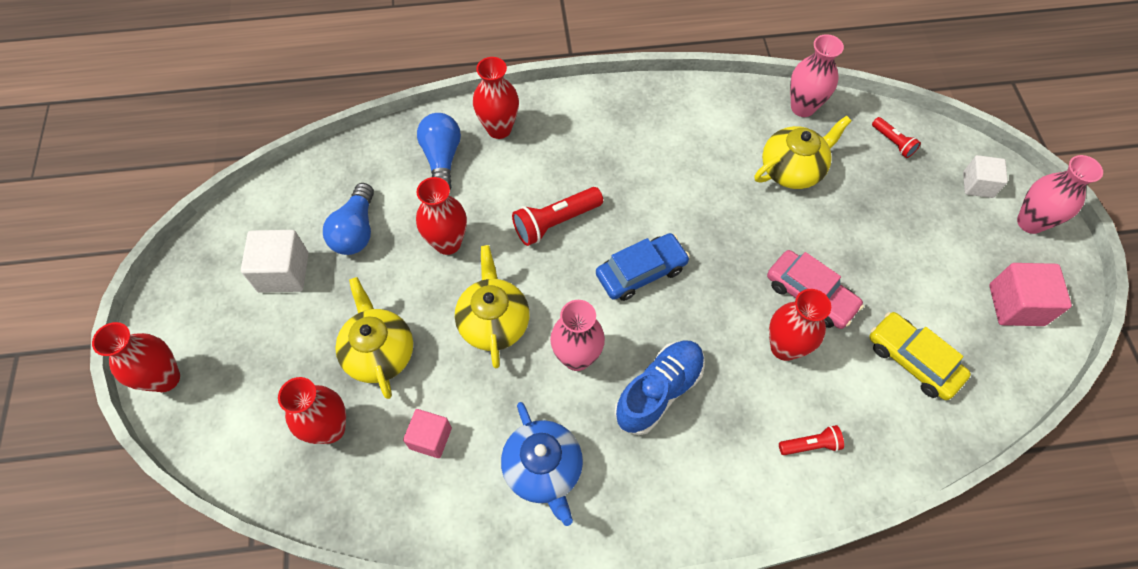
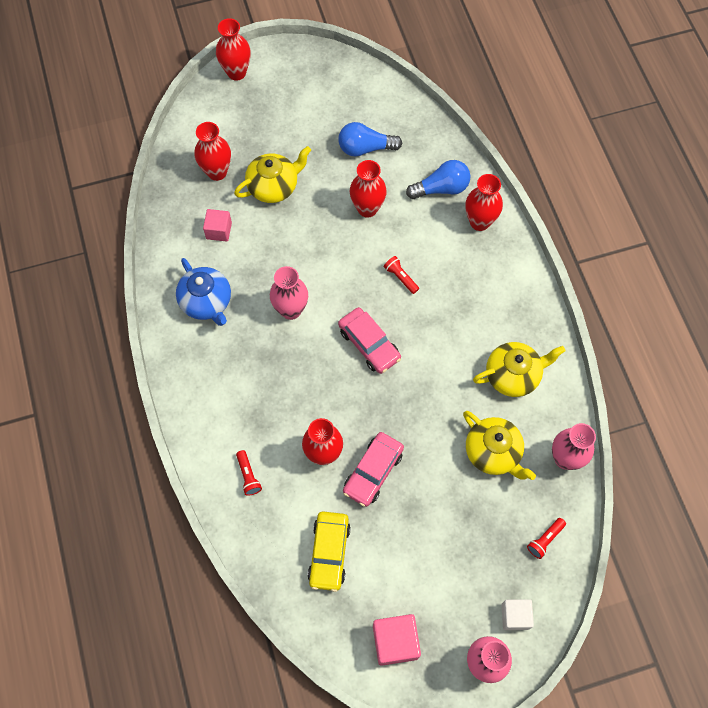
camera: 80 degrees right, 5 degrees up
(283, 272) = (323, 114): white cube -> none
(494, 322) = (309, 251): yellow teapot -> yellow teapot (513, 375)
(543, 470) = (206, 302): blue teapot -> blue teapot turned 90 degrees counterclockwise
(555, 222) = (400, 277): red flashlight -> red flashlight, size x0.58
(641, 272) = (369, 344): blue car -> pink car
(659, 391) = (273, 368): blue shoe -> none
(913, 360) = (329, 553): yellow car -> yellow car turned 150 degrees clockwise

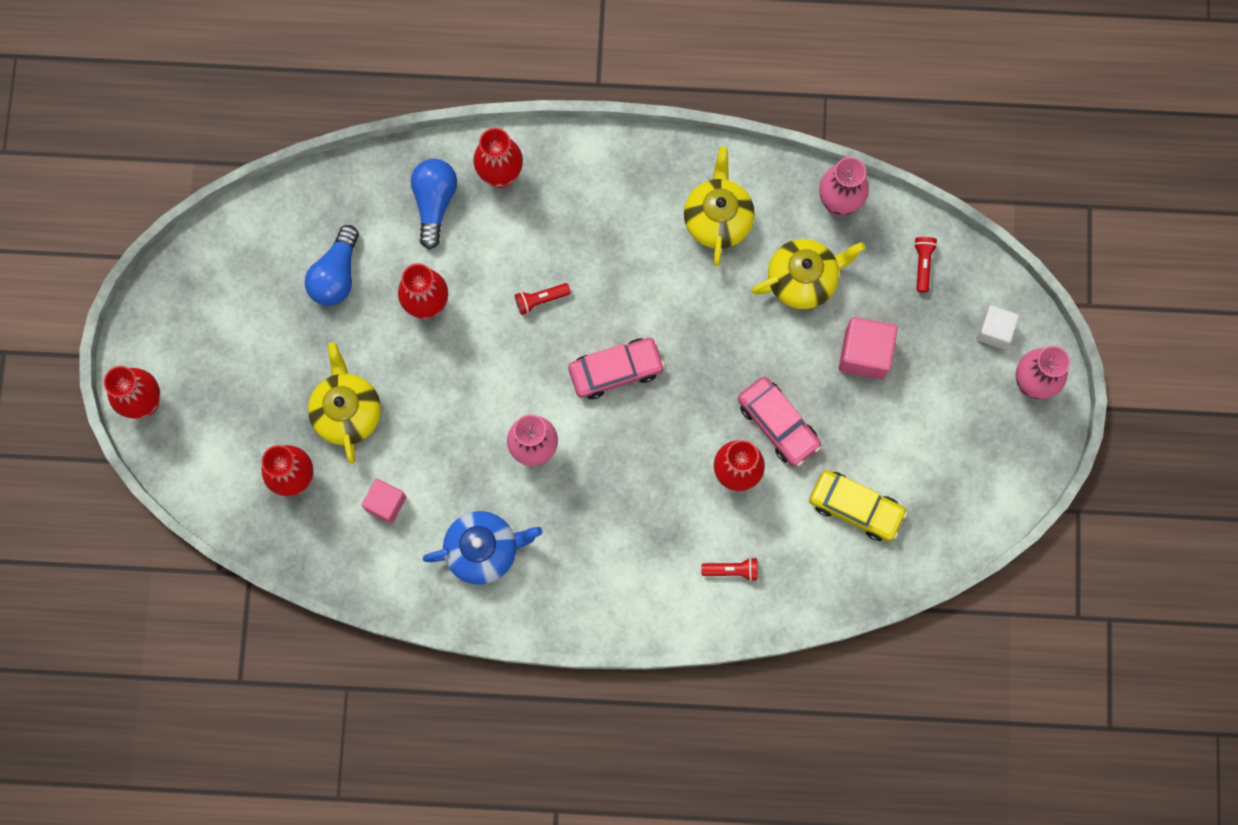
camera: 70 degrees left, 10 degrees up
(395, 642) = (979, 470): pink cube -> pink cube (864, 354)
(545, 540) = (922, 264): red flashlight -> red flashlight turned 150 degrees counterclockwise

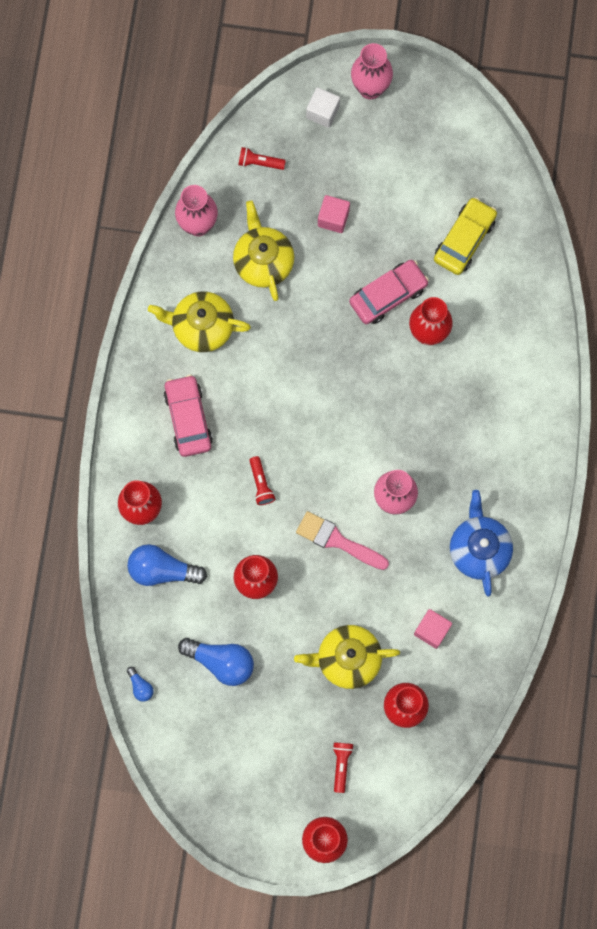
camera: 85 degrees left, 0 degrees up
(304, 192) = (140, 686): none -> blue light bulb
(482, 389) = (337, 541): none -> pink brush
(616, 370) = (330, 425): pink car -> pink car (188, 418)
(732, 570) = (510, 345): red flashlight -> red flashlight (341, 765)
(864, 354) = (333, 218): pink cube -> pink cube, size x0.66

